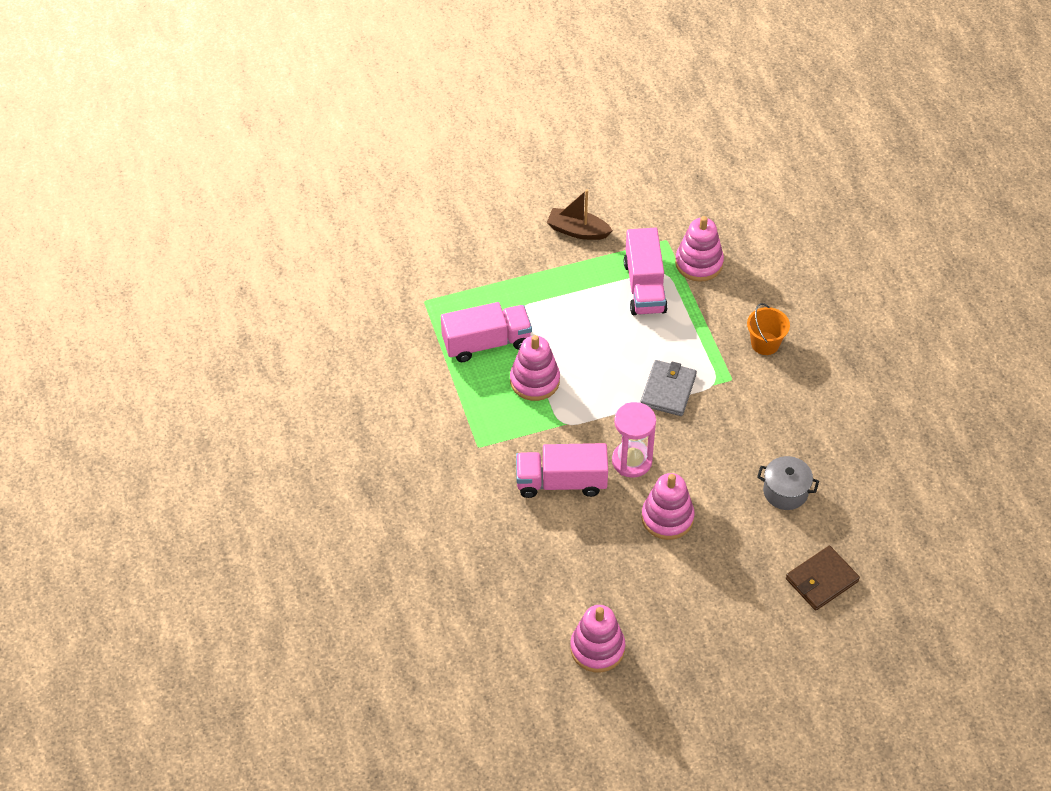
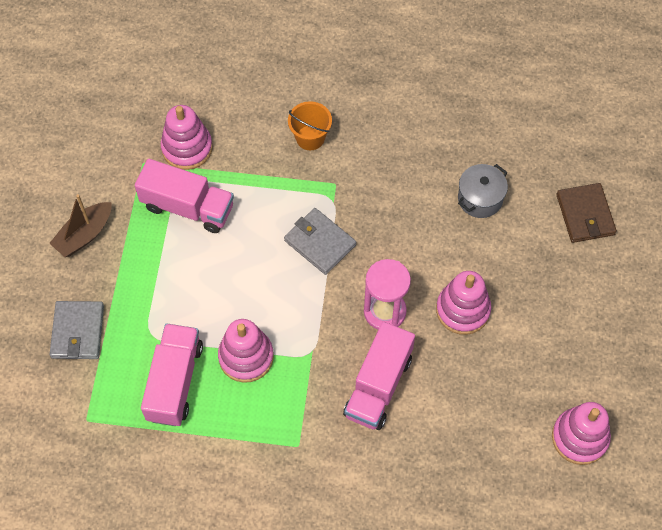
camera: 65 degrees left, 10 degrees up
(493, 263) = (78, 332): none -> grey wallet

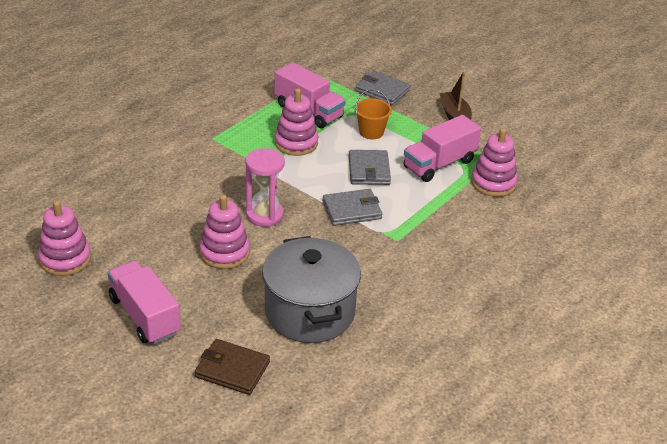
camera: 120 degrees right, 25 degrees down
(244, 262) = (369, 170): none -> grey wallet
(310, 137) = (453, 246): orange bucket -> orange bucket (371, 132)
(378, 386) = (213, 186): pink truck -> pink truck (145, 316)
(480, 199) = (310, 312): grey pot -> grey pot, size x1.96

